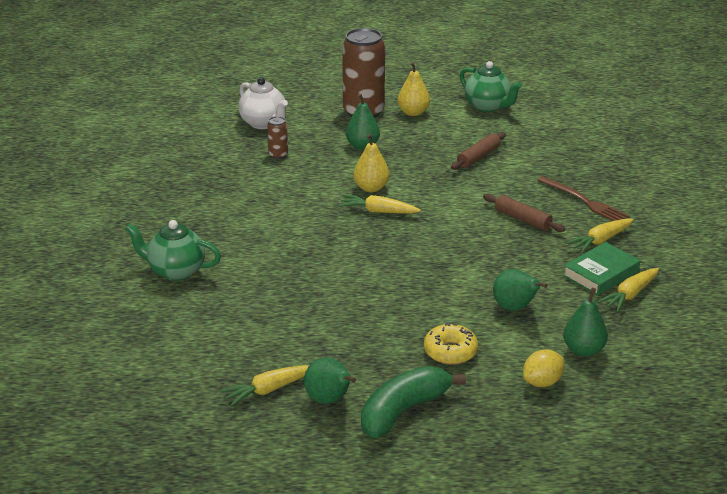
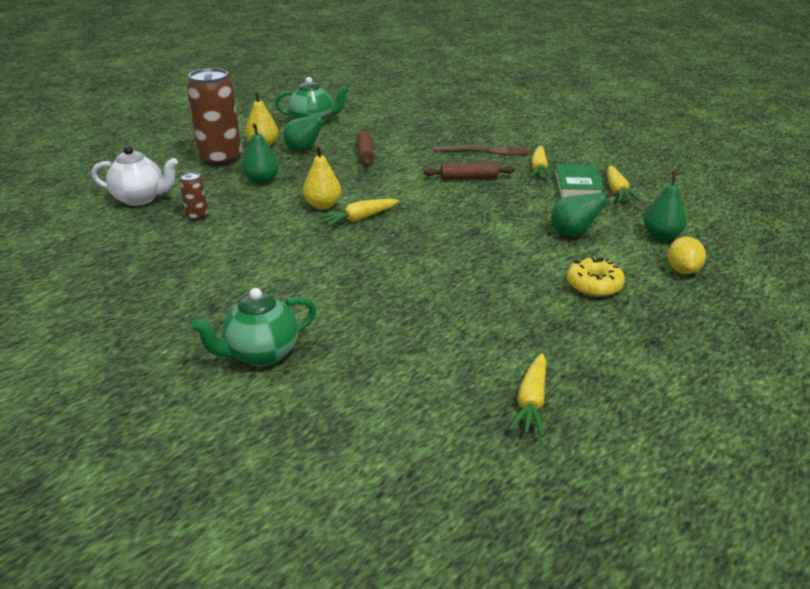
camera: 45 degrees left, 0 degrees up
(329, 400) = (589, 376): green pear -> green pear (304, 150)
(403, 411) = (650, 347): green banana -> none

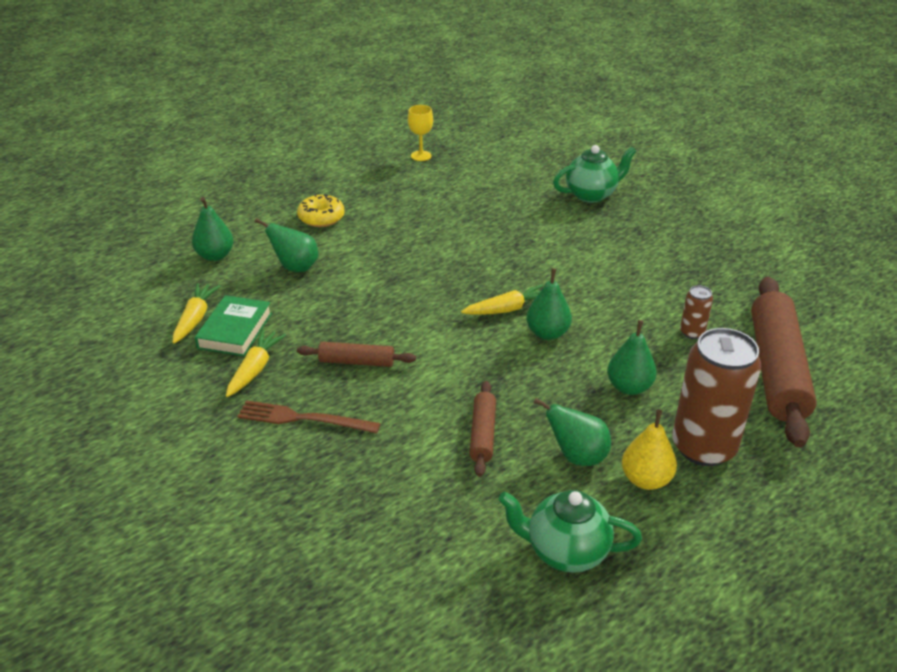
camera: 170 degrees left, 5 degrees up
(140, 199) = (776, 369): white teapot -> brown rolling pin
(323, 205) = (547, 333): yellow pear -> green pear
(531, 402) = (421, 156): yellow carrot -> yellow goblet
(682, 270) = (235, 222): yellow lemon -> none

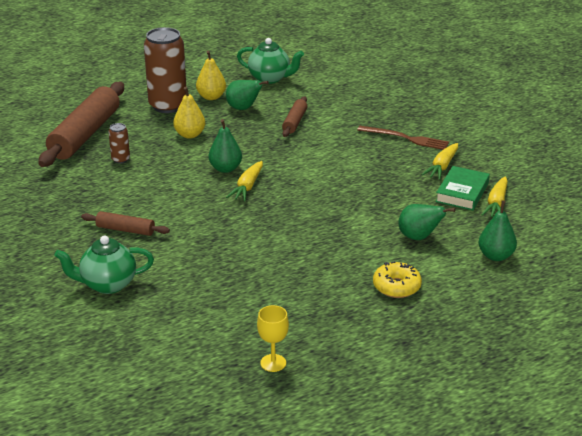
camera: 170 degrees left, 5 degrees down
(357, 361) = (369, 164): brown rolling pin -> brown rolling pin (125, 230)
(507, 309) = (247, 187): yellow carrot -> yellow carrot turned 60 degrees counterclockwise
(629, 387) = (190, 135): green pear -> yellow pear

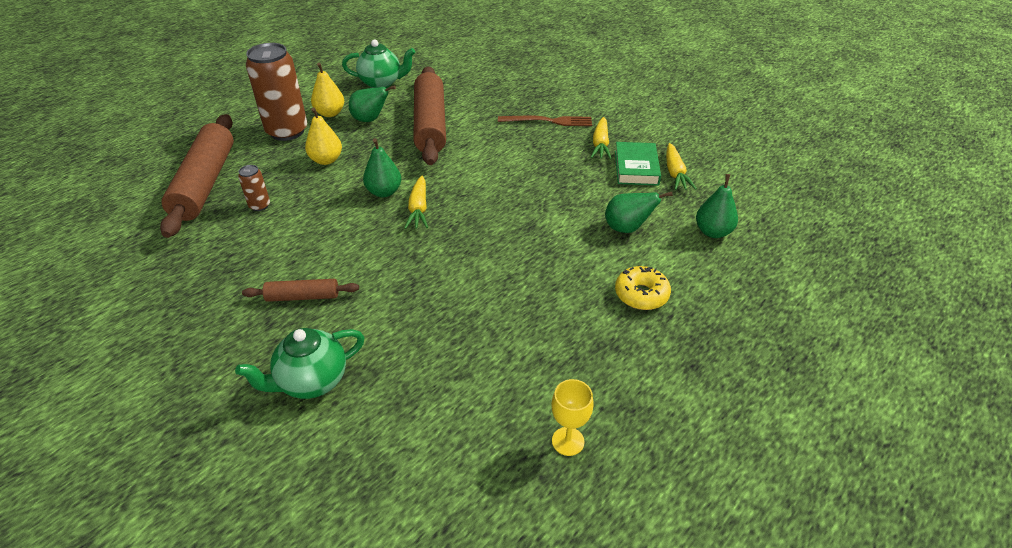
camera: 20 degrees left, 10 degrees up
(295, 122) = (430, 124): brown rolling pin -> brown rolling pin, size x2.08

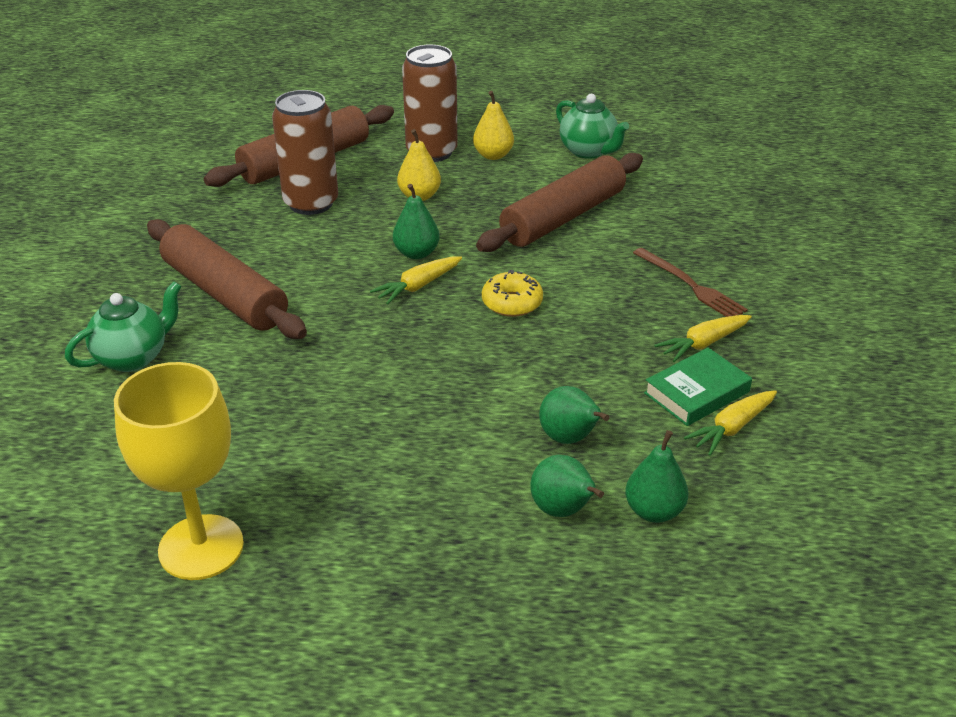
camera: 50 degrees right, 5 degrees down
(259, 205) = (311, 203): brown can -> brown can, size x2.24
(302, 297) = (224, 294): brown rolling pin -> brown rolling pin, size x2.08
(312, 381) = (133, 357): green teapot -> green teapot turned 120 degrees clockwise
(370, 120) = (517, 181): green pear -> green pear (563, 511)
(568, 441) = (201, 547): yellow goblet -> yellow goblet, size x2.17
(641, 294) = (467, 502): yellow donut -> yellow donut (512, 303)

